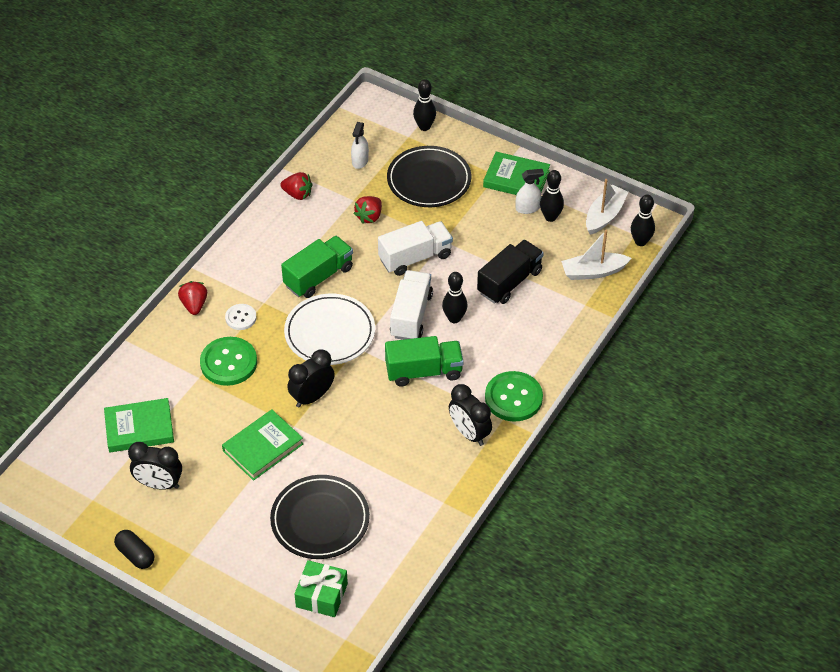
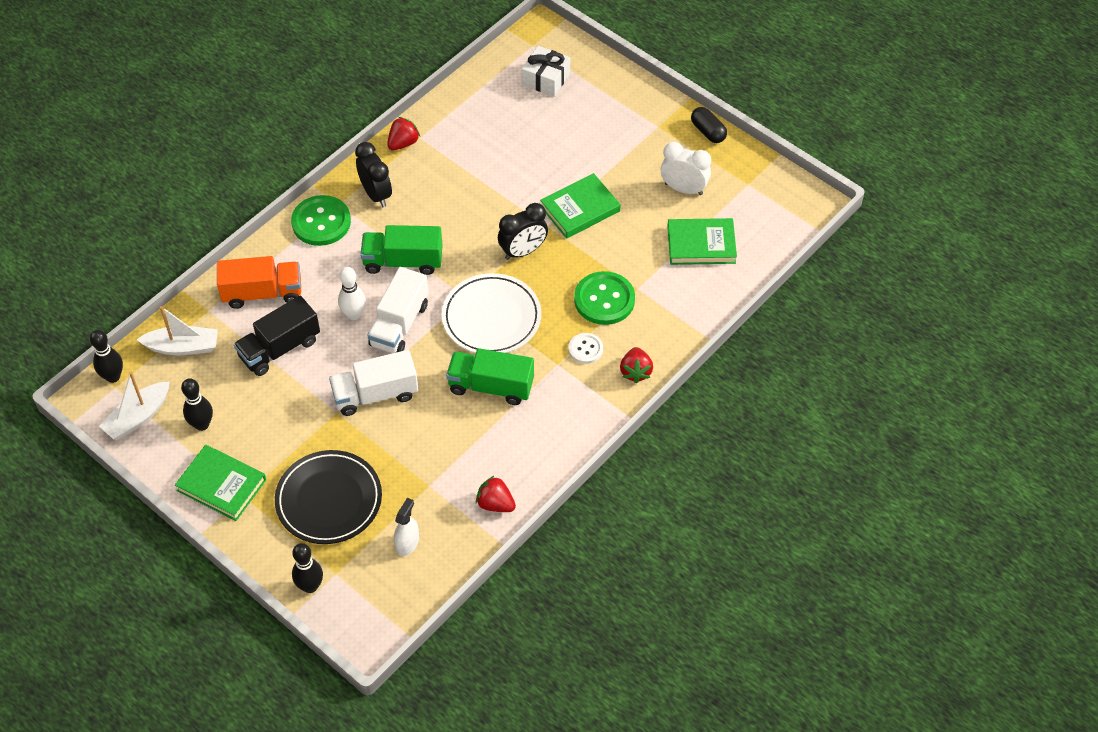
camera: 170 degrees left, 5 degrees up
(159, 484) = (683, 189): black clock -> white clock
(318, 277) = (491, 386): green truck -> green truck turned 45 degrees clockwise
(320, 520) = (536, 138): black plate -> none
(321, 595) = (546, 79): green gift -> white gift
(369, 217) = (415, 458): red strawberry -> red strawberry (403, 143)
(454, 318) = (354, 314): black bowling pin -> white bowling pin
(527, 208) = (223, 441): white spray bottle -> none
(543, 325) = (262, 293): none -> orange truck

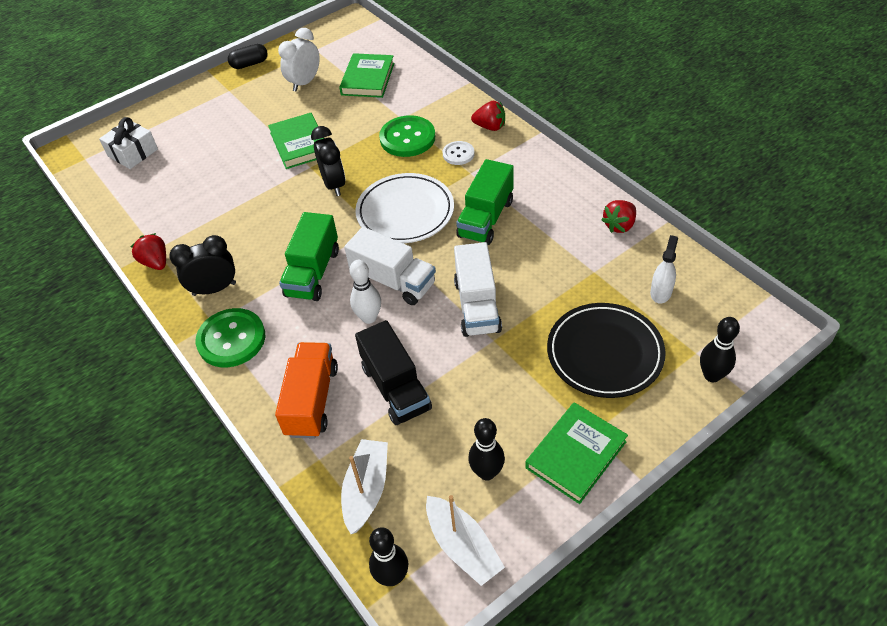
camera: 75 degrees left, 5 degrees down
(407, 543) = (660, 292): white spray bottle -> white spray bottle turned 75 degrees clockwise

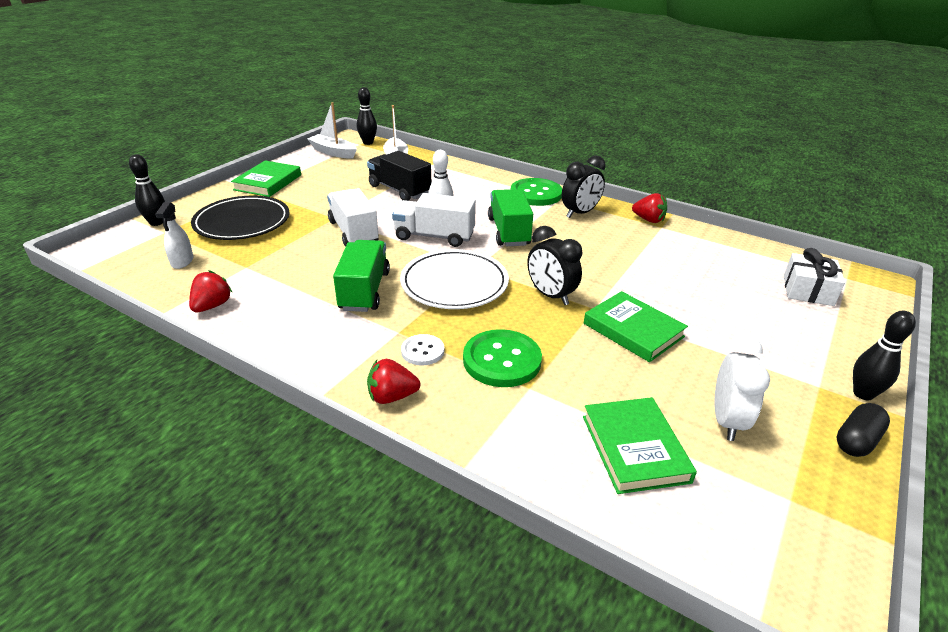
camera: 155 degrees right, 15 degrees down
(312, 401) = (453, 179): orange truck -> none
(487, 472) = (325, 171): black bowling pin -> black bowling pin (863, 394)

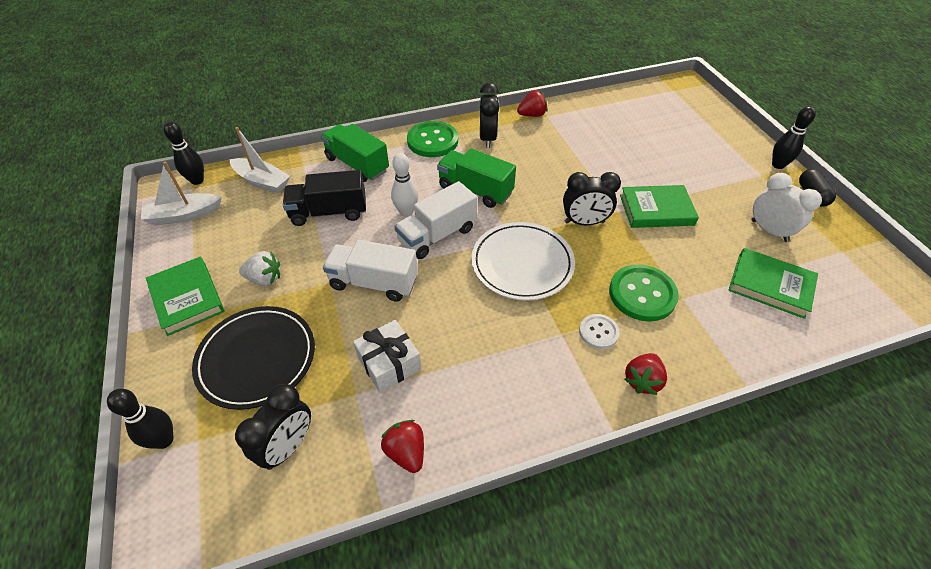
camera: 50 degrees left, 15 degrees up
(182, 261) = (288, 446): white spray bottle -> black clock
(311, 196) = (265, 279): none -> white strawberry
(364, 291) = (482, 324): green truck -> green truck (357, 165)
(808, 290) = (673, 113): white gift -> white gift (389, 363)

